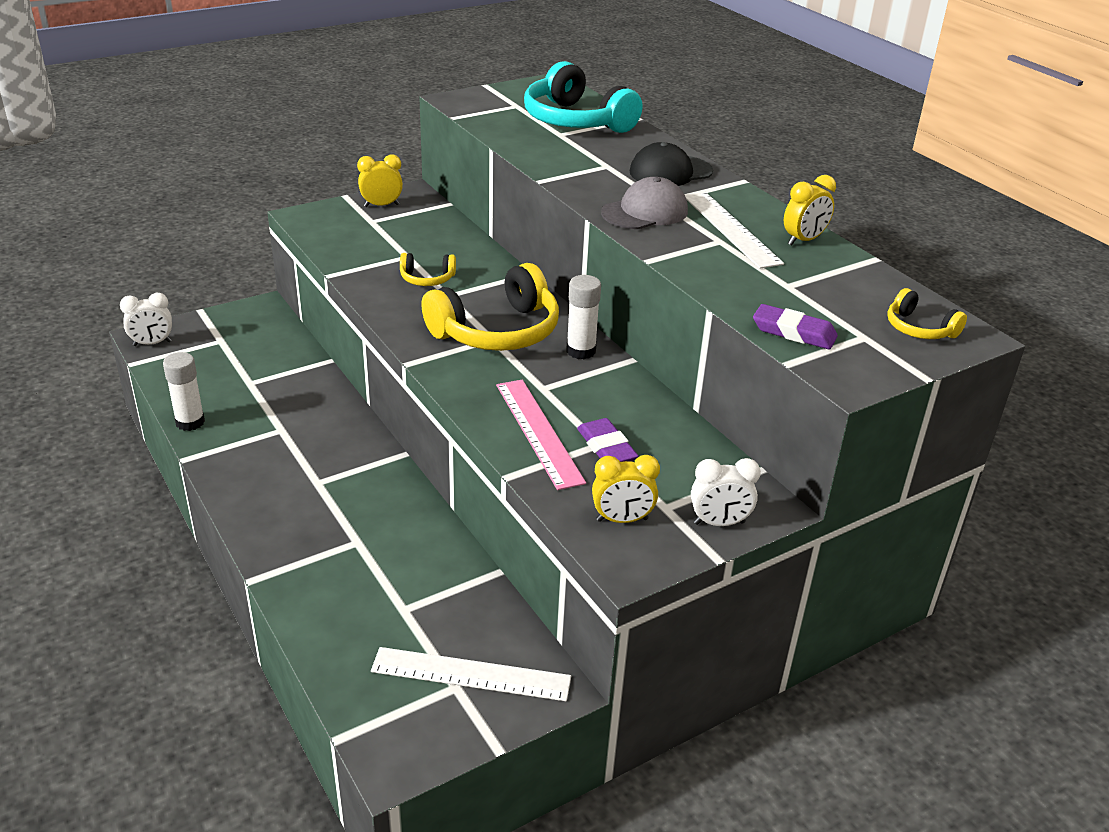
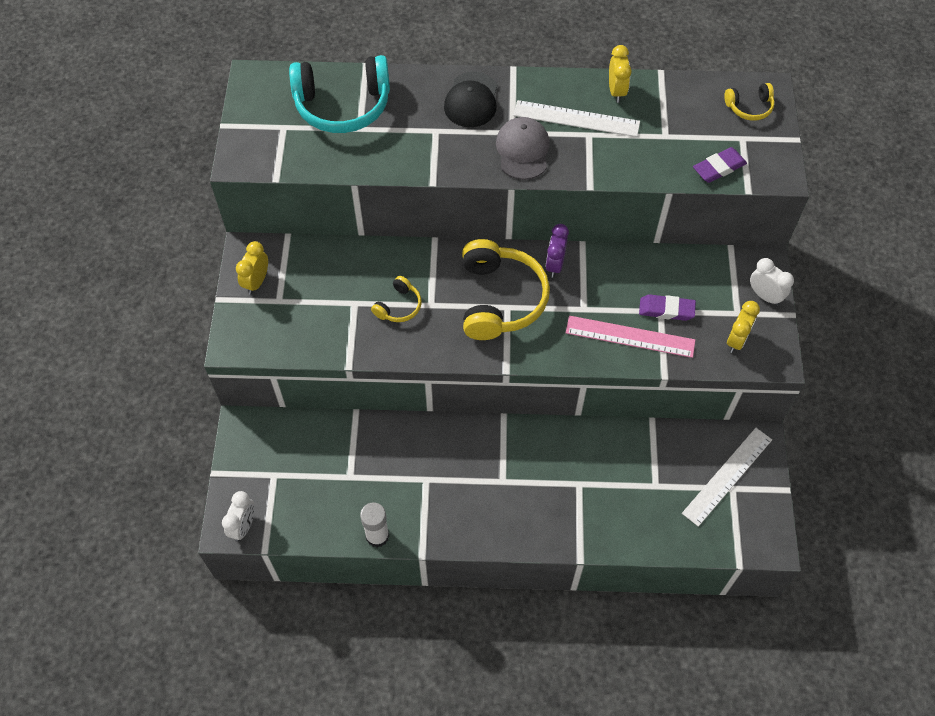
camera: 55 degrees left, 25 degrees up
(581, 351) = (555, 265): white glue stick -> purple clock
(719, 523) = (765, 296): white clock -> white clock turned 75 degrees counterclockwise

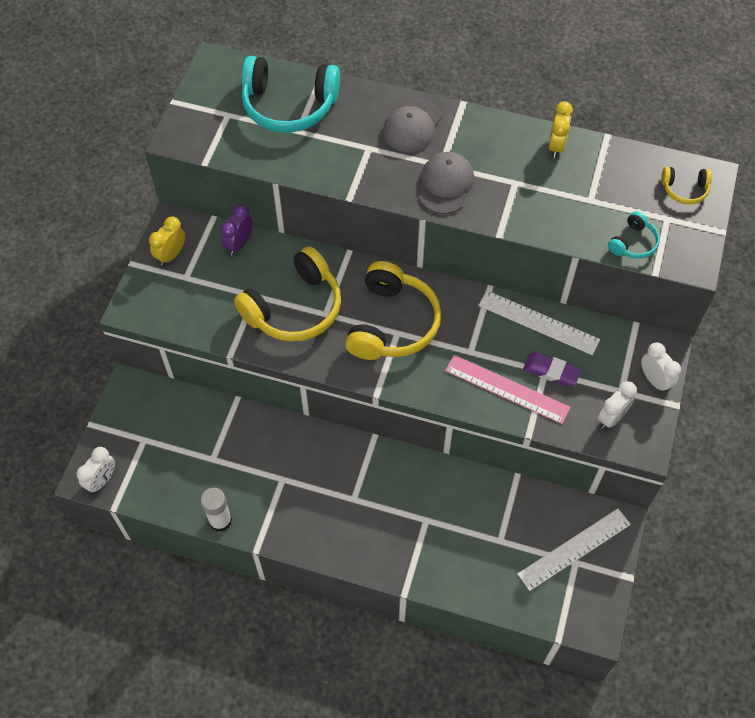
camera: 15 degrees right, 0 degrees up
(399, 306) = (295, 308): yellow headphones -> yellow headphones, size x2.11
(471, 100) = (412, 125): black cap -> grey cap
(555, 265) = (456, 302): purple clock -> purple clock (239, 244)
(576, 118) = (508, 164): white ruler -> white ruler (538, 322)
(719, 168) = (633, 243): purple eraser -> turquoise headphones
(736, 340) = (611, 417): yellow clock -> white clock

